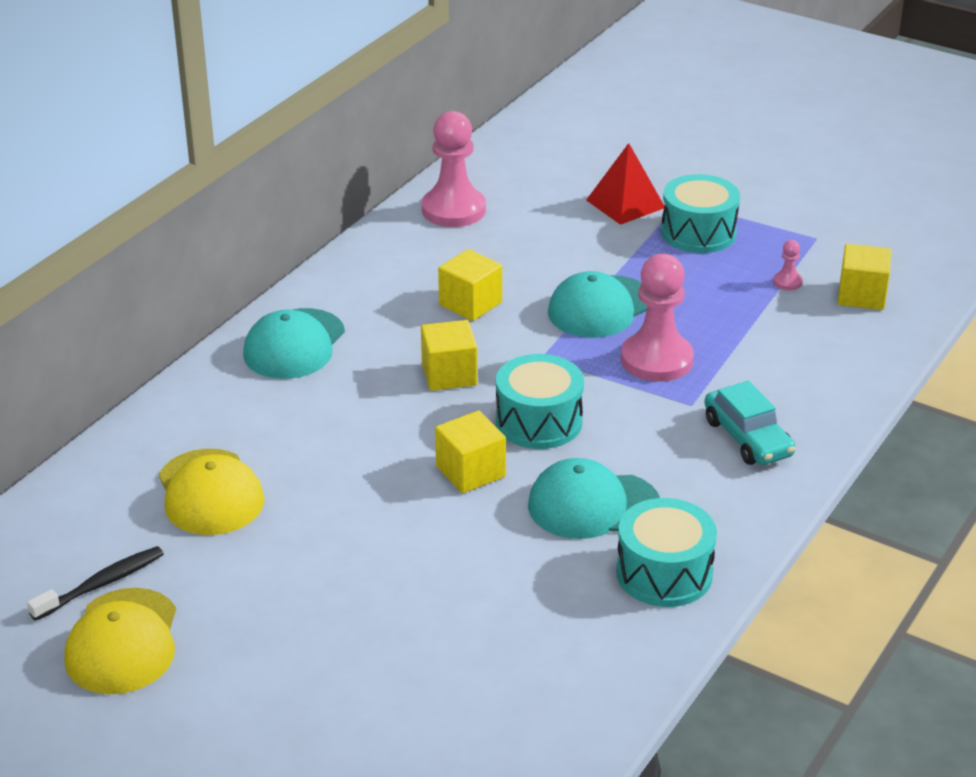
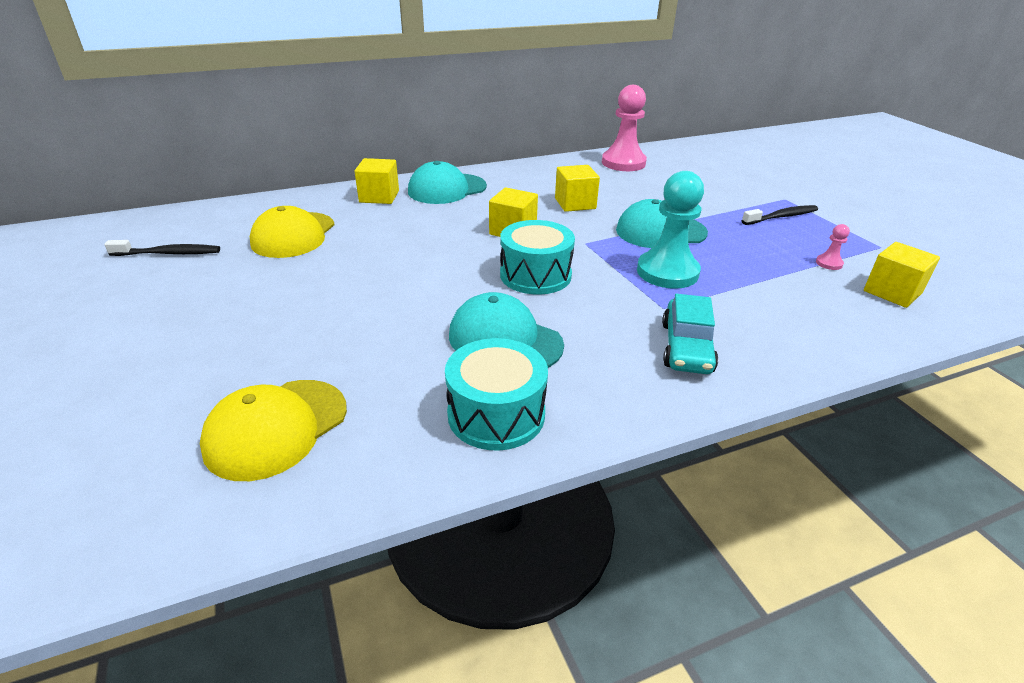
camera: 35 degrees right, 0 degrees up
(123, 642) = (123, 285): yellow cap -> yellow cap (276, 428)
(470, 472) = (451, 284): yellow cube -> yellow cube (379, 197)
(625, 204) = (742, 189): red pyramid -> none
(656, 360) = (667, 272): pink pawn -> turquoise pawn
(698, 232) = (781, 217): turquoise drum -> black toothbrush

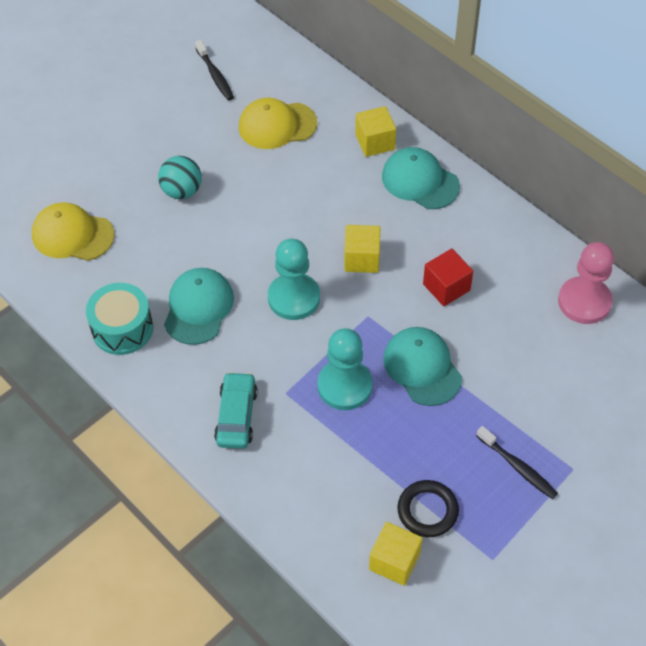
camera: 70 degrees right, 20 degrees up
(310, 312) = (182, 191): none -> turquoise ball
(535, 275) = (294, 298): turquoise drum -> turquoise pawn
(575, 203) = (446, 287): yellow cube -> red cube
(686, 347) = (236, 416): turquoise car -> turquoise car turned 105 degrees clockwise
(829, 263) = (427, 510): pink pawn -> black ring

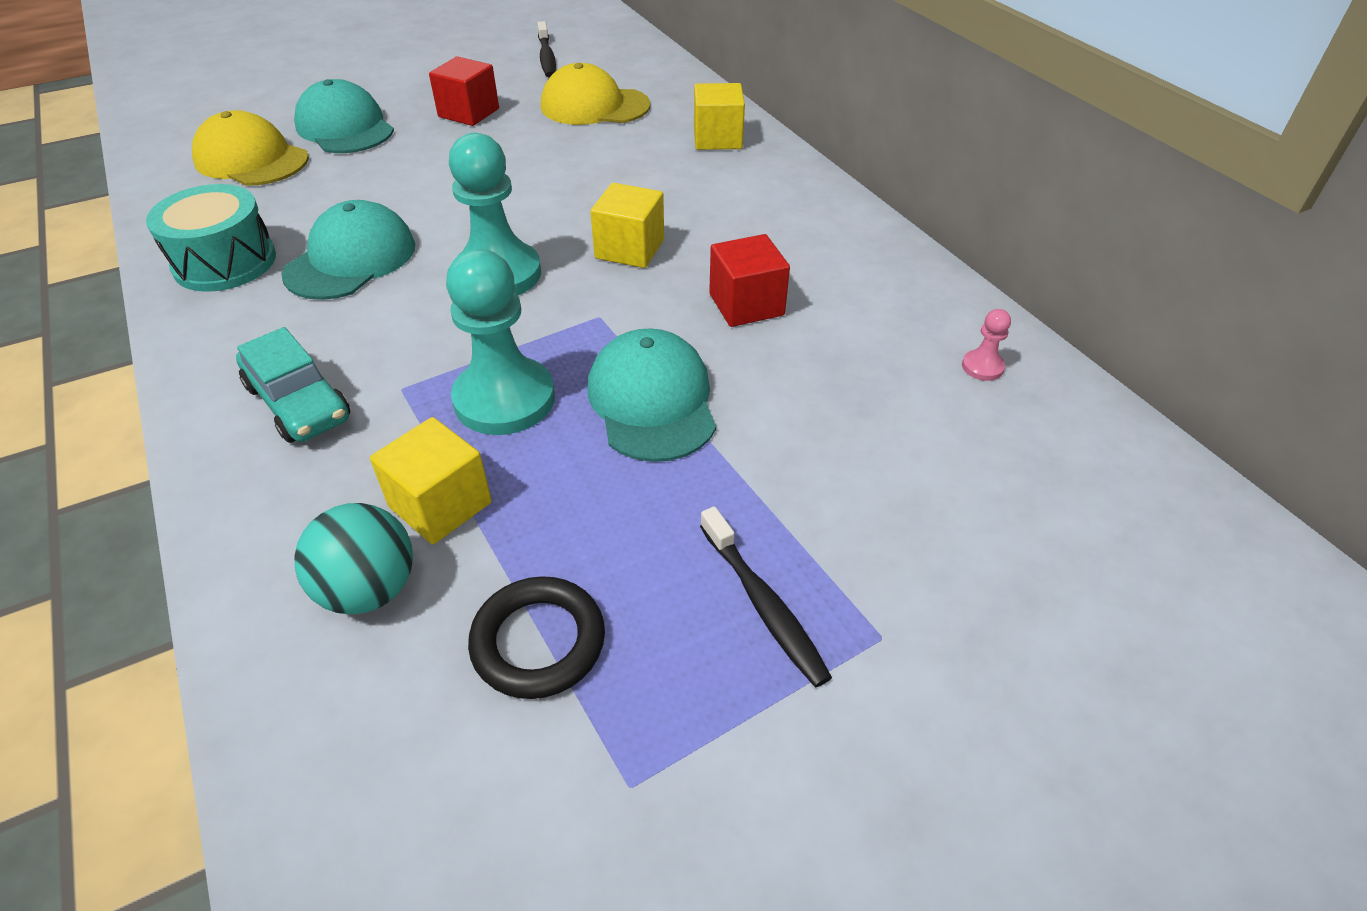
camera: 15 degrees right, 10 degrees down
(182, 191) = (426, 143): turquoise ball -> turquoise ball (369, 589)
(193, 152) = (469, 113): none -> red cube
(236, 416) = (298, 402): turquoise car -> turquoise car turned 120 degrees clockwise
(394, 561) = (413, 728): yellow cube -> yellow cube (440, 504)
(420, 181) = (762, 184): turquoise cap -> turquoise cap (345, 127)
(584, 302) = (982, 367): pink pawn -> pink pawn, size x0.42

